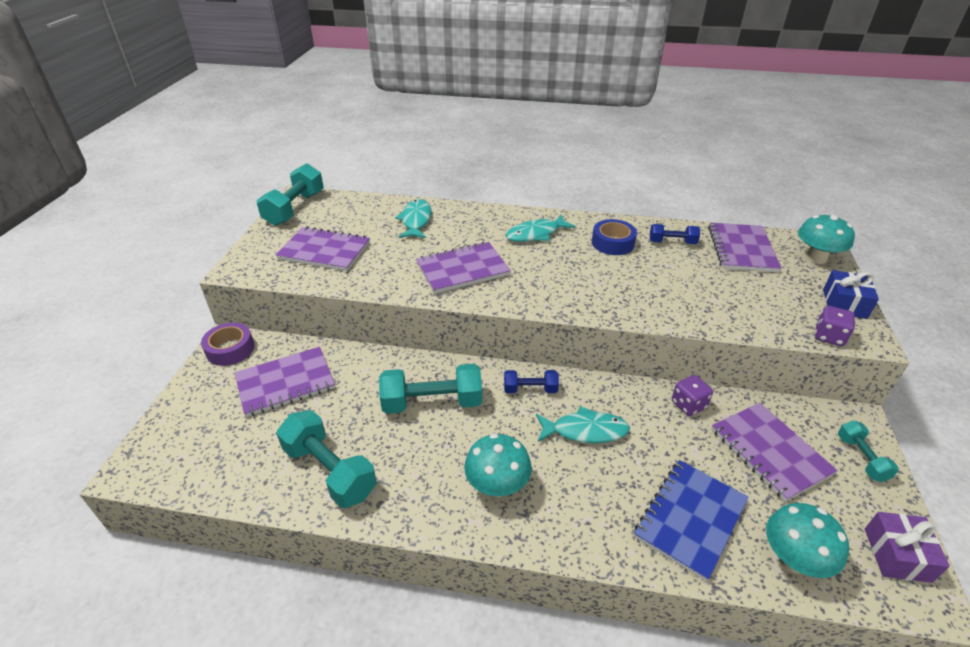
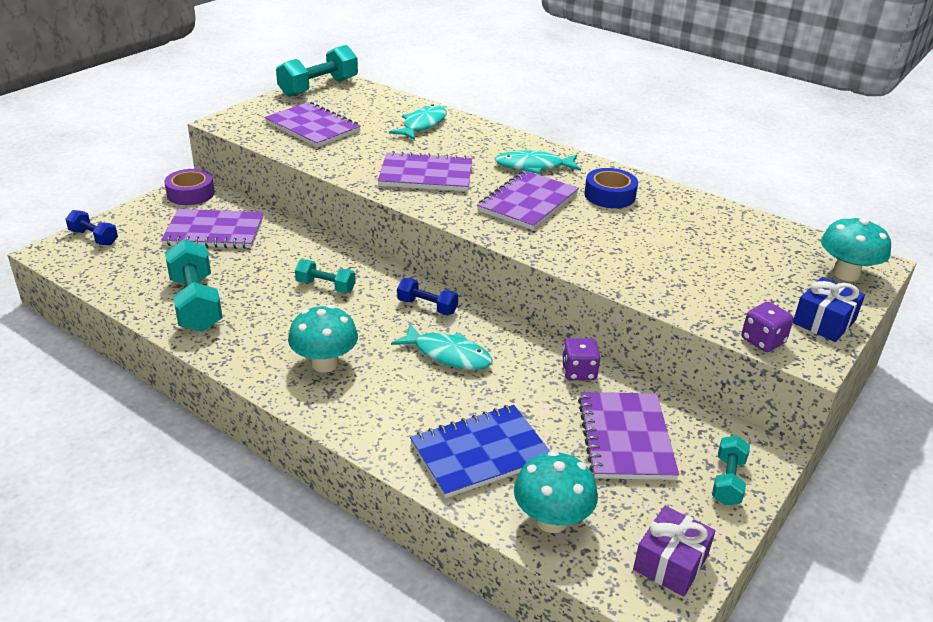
camera: 25 degrees right, 5 degrees down
(432, 402) = (326, 286): turquoise dumbbell -> turquoise dumbbell, size x0.55
(672, 242) = (680, 213): blue dumbbell -> blue dumbbell (94, 237)
(742, 249) = (759, 241): purple notebook -> purple notebook (528, 203)

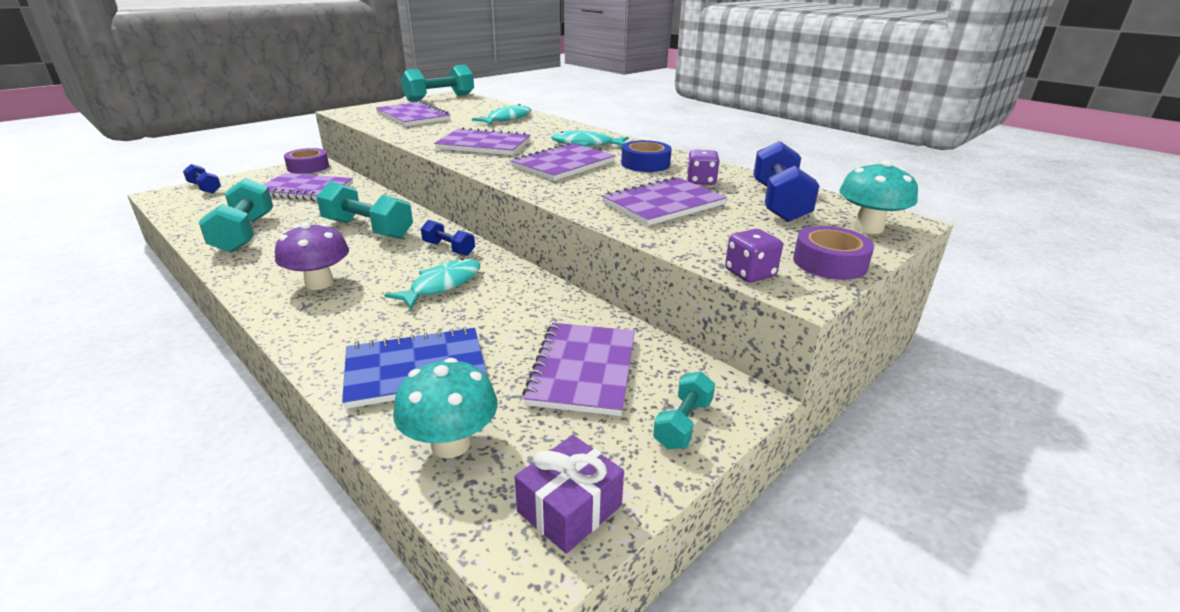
camera: 10 degrees right, 5 degrees down
(325, 363) = (319, 283): turquoise mushroom -> purple mushroom
(326, 286) = (368, 229): turquoise dumbbell -> turquoise dumbbell, size x1.80
(448, 355) = (442, 285): turquoise fish -> turquoise fish turned 90 degrees counterclockwise
(579, 372) = (565, 308): purple dice -> purple dice (701, 181)
(653, 256) = (663, 204): none -> purple notebook
(758, 245) = (779, 203): none -> blue dumbbell
(824, 321) = (829, 263): blue gift -> purple tape

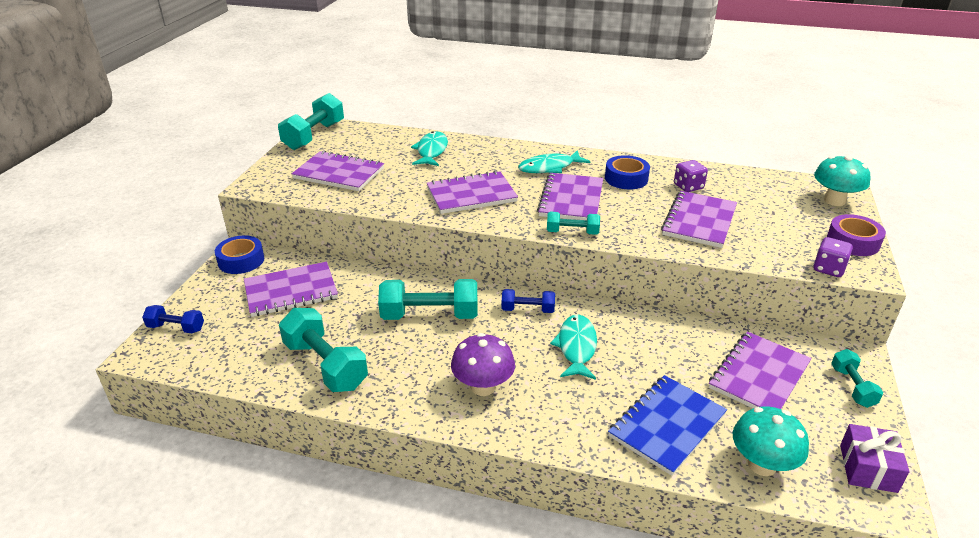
camera: 30 degrees left, 5 degrees up
(308, 167) = (241, 260): purple tape -> blue tape
(520, 182) = (572, 232): none -> turquoise dumbbell
(583, 370) = (759, 376): purple notebook -> purple notebook turned 60 degrees clockwise
(779, 203) = (761, 193): blue dumbbell -> none

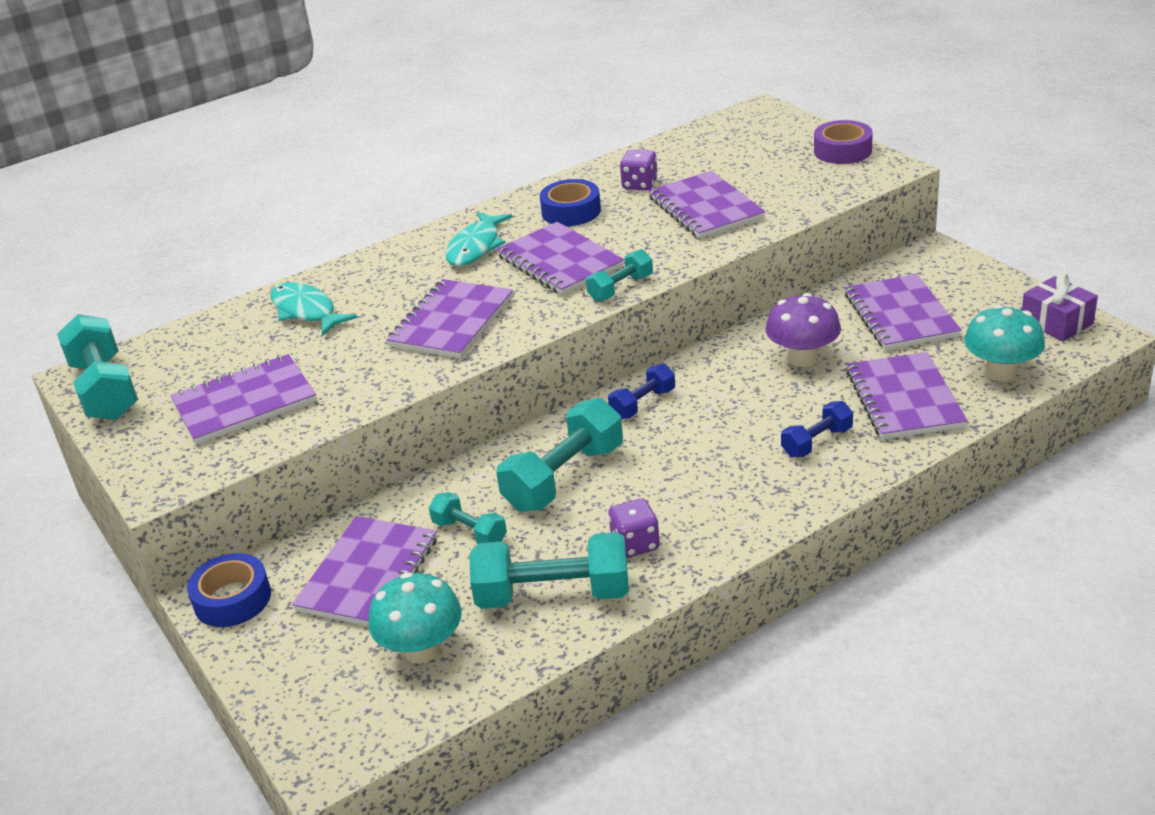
camera: 45 degrees left, 0 degrees up
(176, 328) = (308, 710): blue dumbbell -> blue dumbbell (817, 442)
(483, 387) = (726, 489): purple mushroom -> purple mushroom (802, 358)
(576, 347) = (740, 400): turquoise fish -> none
(667, 425) = (904, 399): blue notebook -> purple notebook
(828, 269) = (863, 183): purple dice -> purple dice (635, 544)
(834, 201) = (773, 125): turquoise mushroom -> turquoise mushroom (422, 650)
(852, 387) = (966, 276): turquoise dumbbell -> turquoise dumbbell (469, 532)

